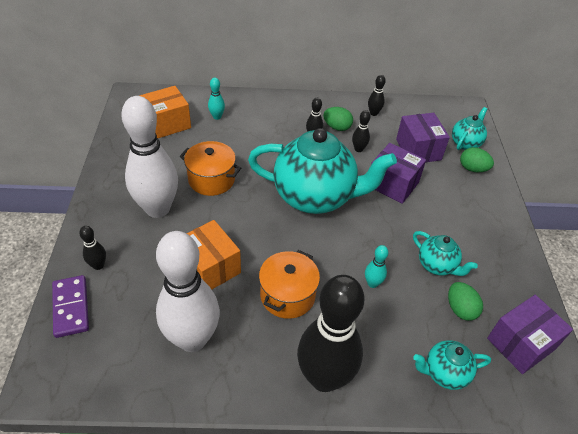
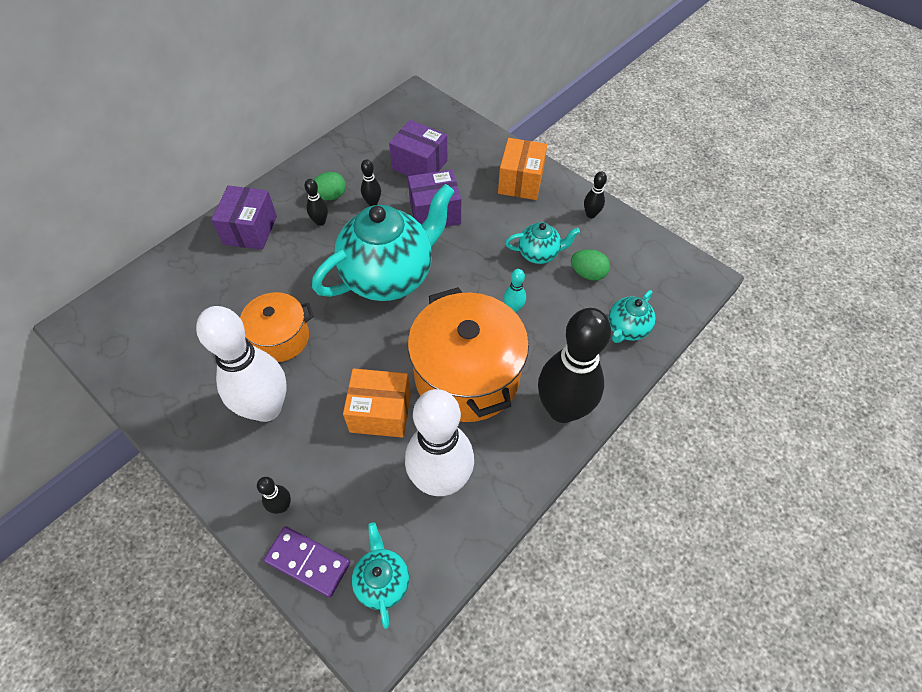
camera: 45 degrees left, 10 degrees up
(167, 124) = (161, 322): orange box -> orange box (520, 181)
(217, 117) = (204, 274): turquoise bowling pin -> none
(287, 295) = (467, 376): orange pot -> orange pot, size x1.76
(373, 113) = (345, 158): black bowling pin -> black bowling pin (591, 214)
(465, 143) = (448, 130): turquoise teapot -> turquoise teapot (382, 581)
(472, 169) = (477, 150): green egg -> none
(521, 343) = (646, 264): purple box -> purple box (250, 230)

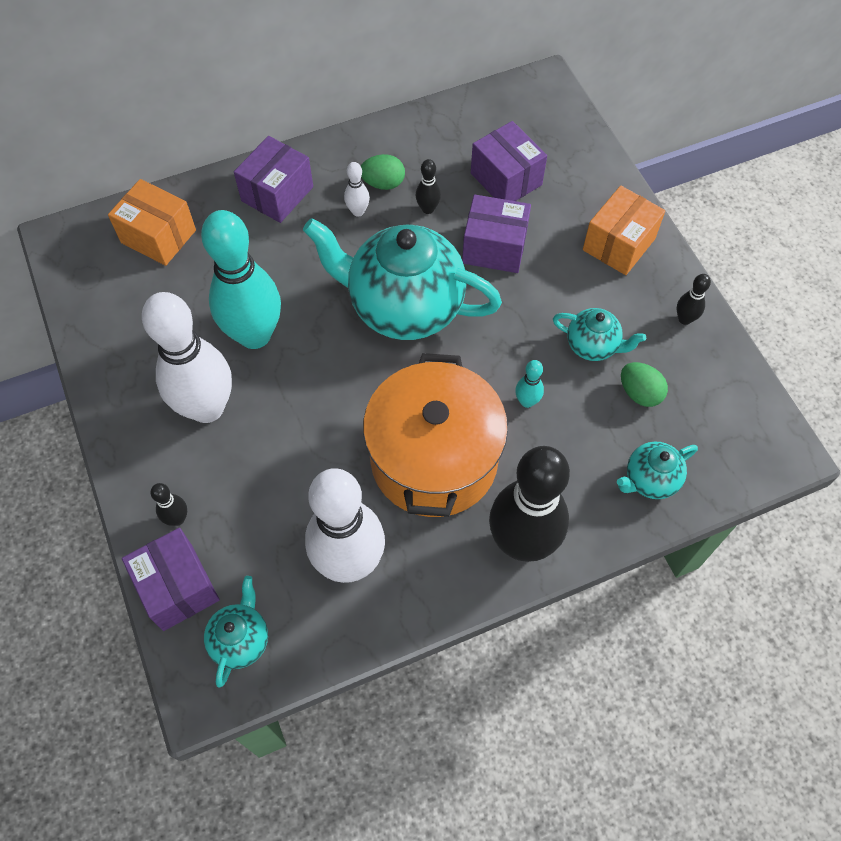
camera: 25 degrees right, 5 degrees up
(280, 338) = (254, 335): orange pot -> turquoise bowling pin
(308, 562) = (177, 587): purple domino -> purple box
(320, 221) = (358, 211): black bowling pin -> white bowling pin
(380, 412) = (321, 461): orange box -> orange box (158, 236)
(389, 276) = (404, 307): turquoise teapot -> turquoise teapot turned 150 degrees counterclockwise

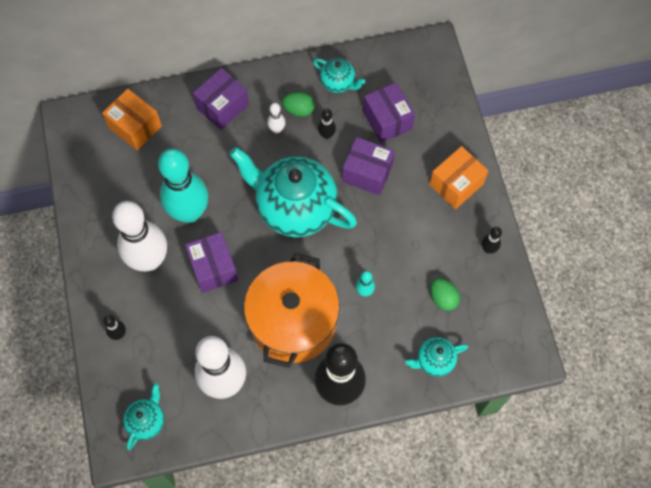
camera: 10 degrees right, 5 degrees up
(177, 587) = (112, 380): purple box -> purple box (213, 268)
(592, 346) = (419, 258): turquoise teapot -> turquoise teapot (338, 83)

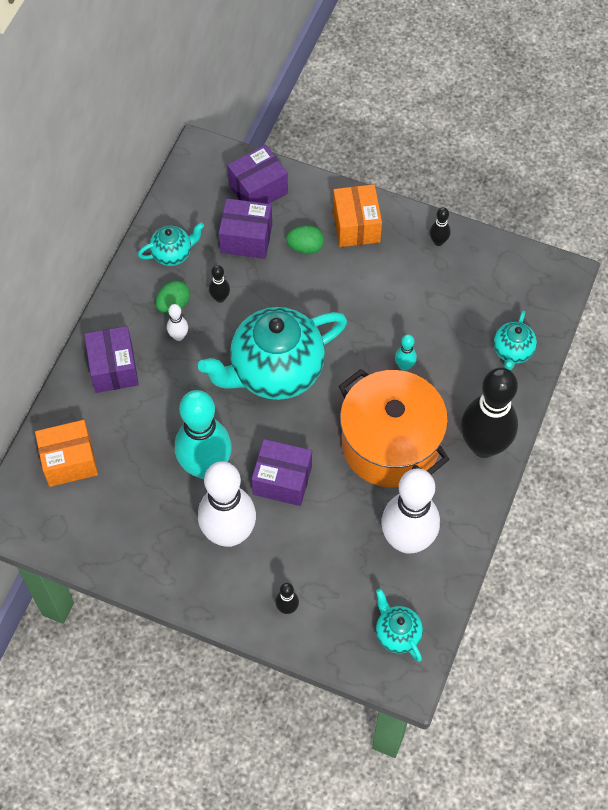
camera: 55 degrees left, 5 degrees down
(367, 173) = (287, 289): purple box -> purple box (258, 189)
(443, 298) = (458, 307): green egg -> green egg (305, 247)

